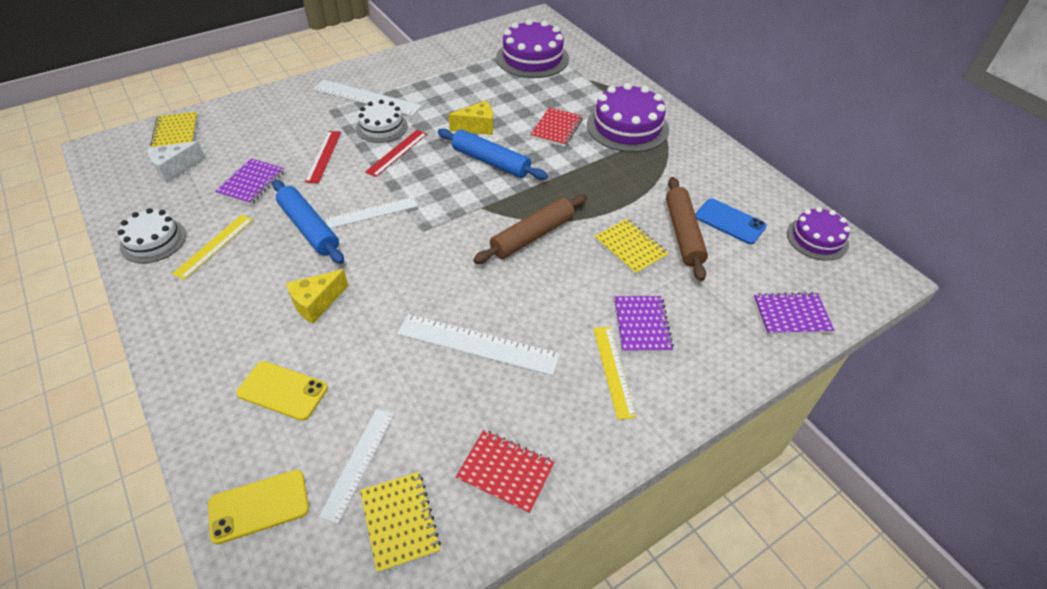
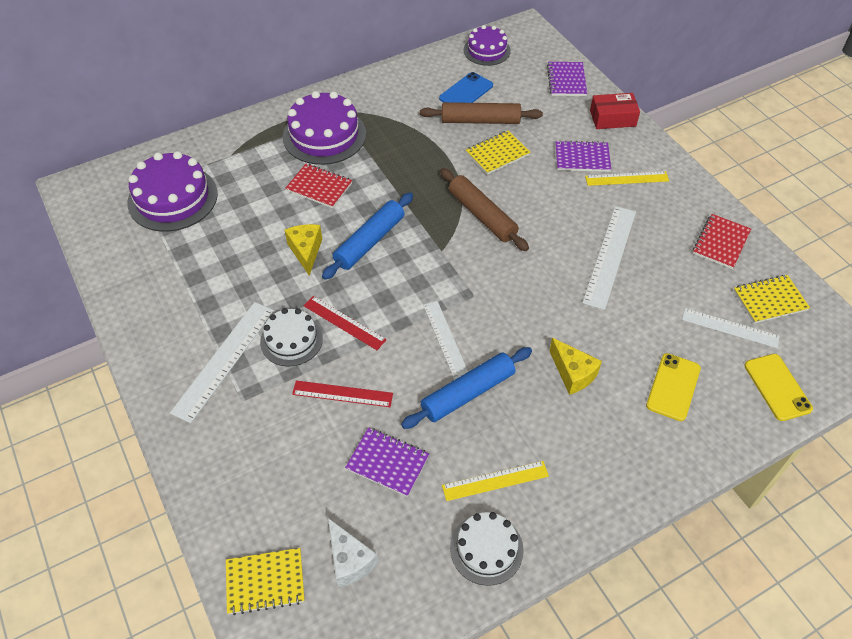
camera: 85 degrees left, 5 degrees up
(214, 246) = (495, 480): yellow ruler -> yellow ruler turned 45 degrees counterclockwise
(730, 363) = (612, 118): none -> red box

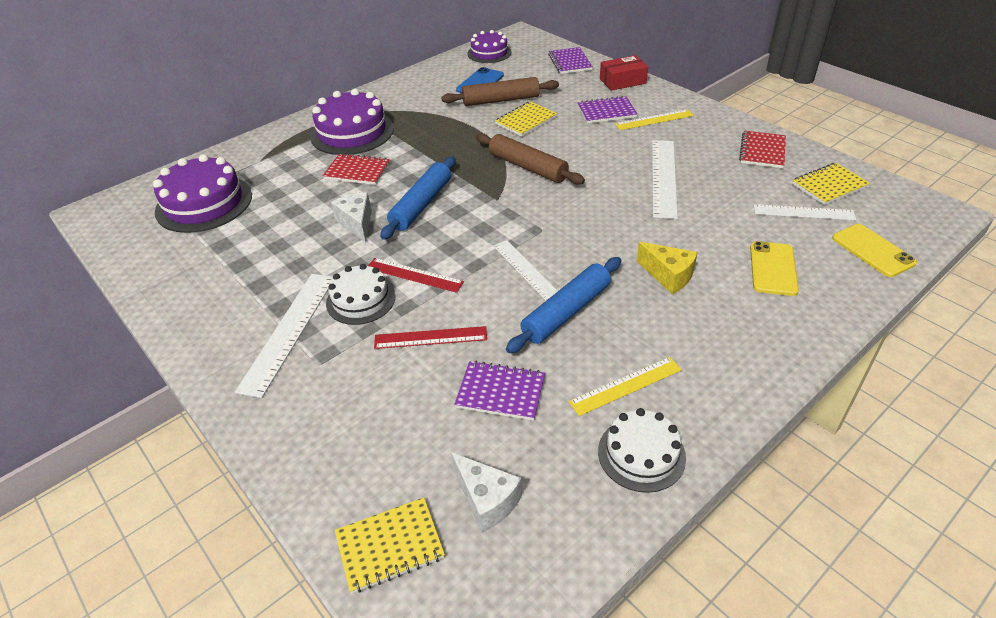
camera: 10 degrees left, 10 degrees down
(306, 251) = (357, 223): yellow cheese -> white cheese

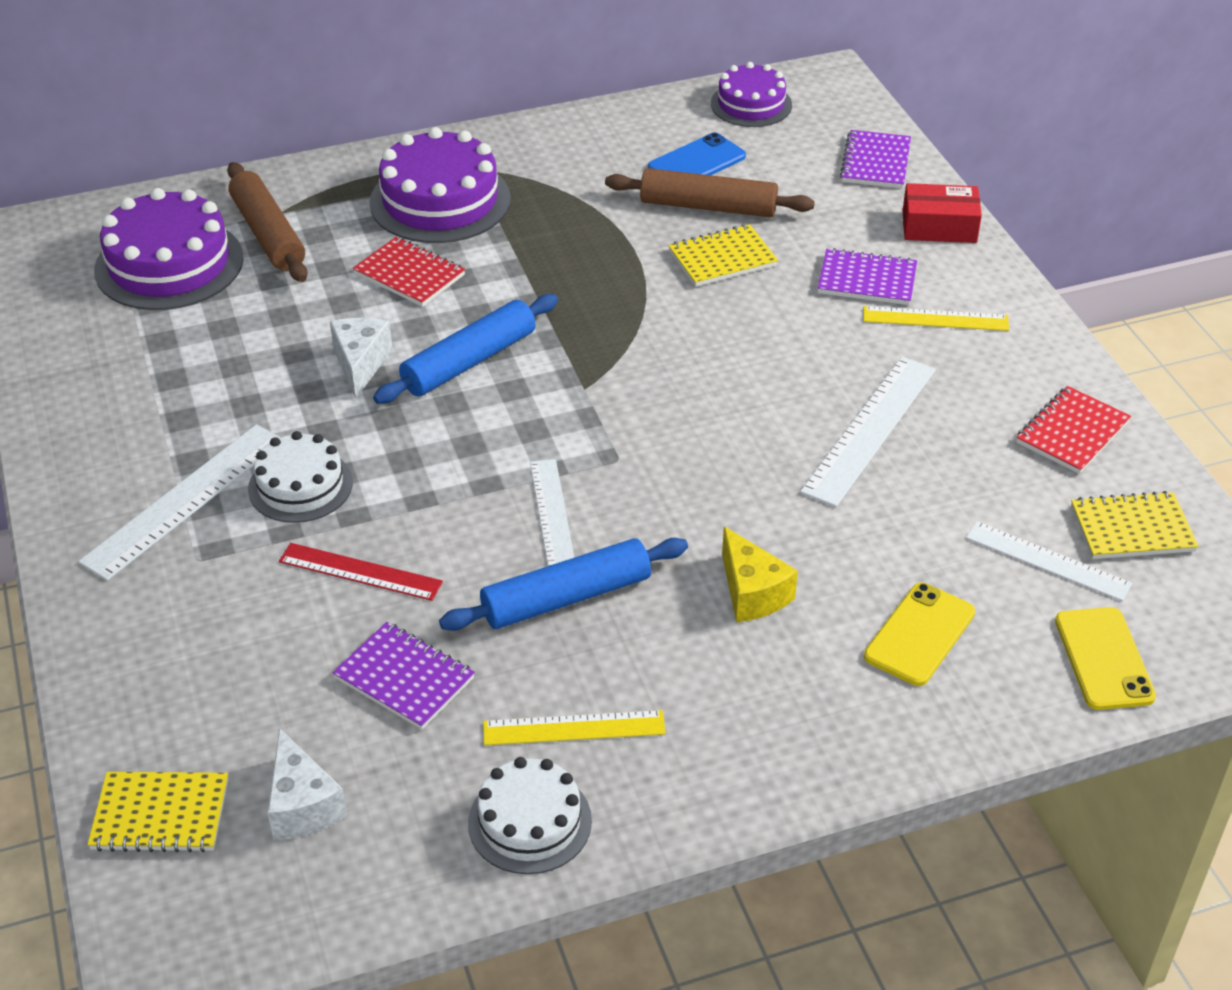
camera: 20 degrees right, 0 degrees up
(414, 275) = (393, 472): red ruler -> none
(528, 167) = (669, 345): brown rolling pin -> brown rolling pin (268, 234)

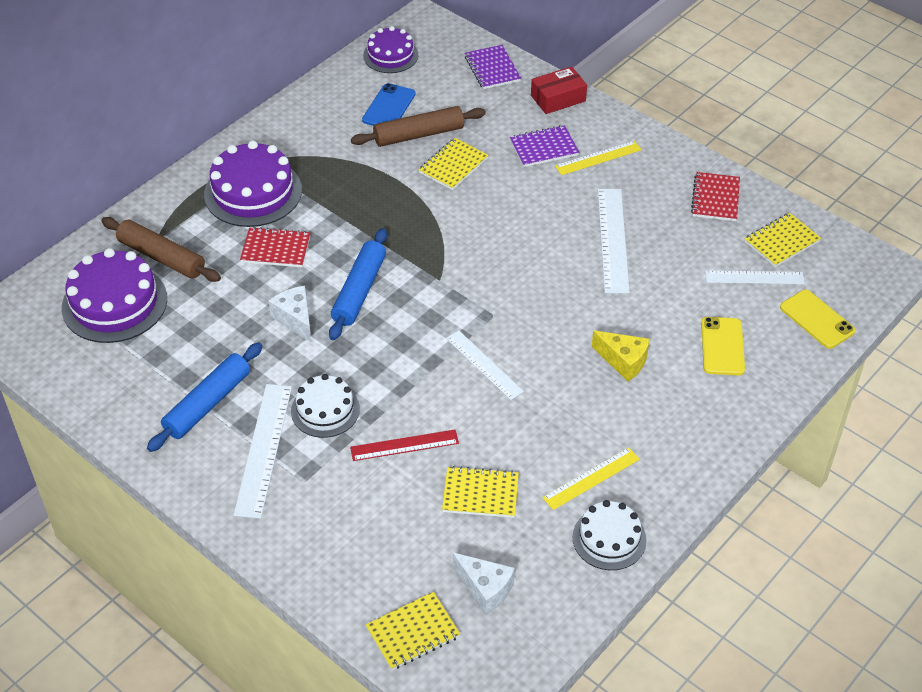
camera: 30 degrees left, 5 degrees up
(404, 678) = (480, 494): purple notebook -> yellow notebook
(566, 597) = (529, 408): blue rolling pin -> blue rolling pin (207, 403)

